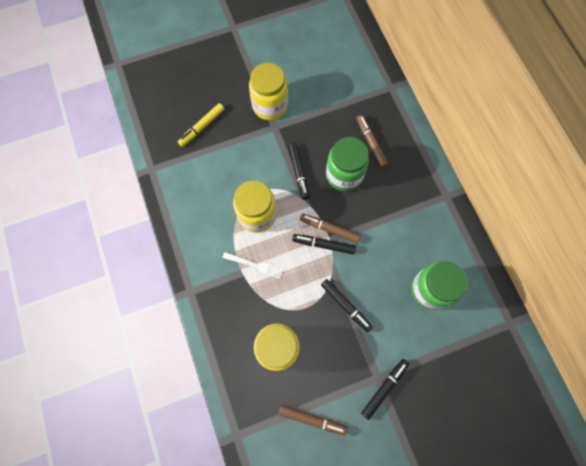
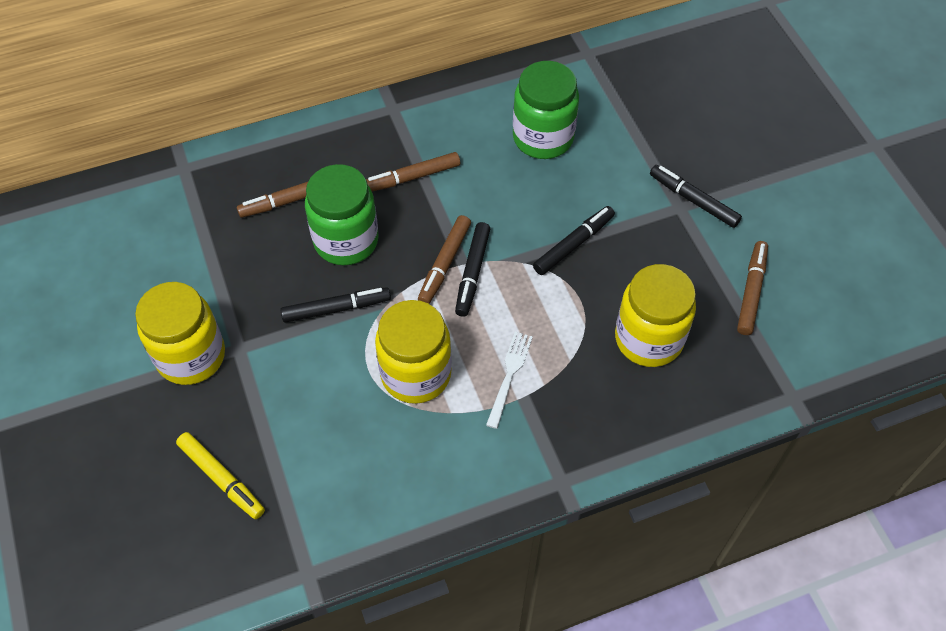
camera: 90 degrees left, 15 degrees down
(392, 209) = (412, 177): none -> brown marker

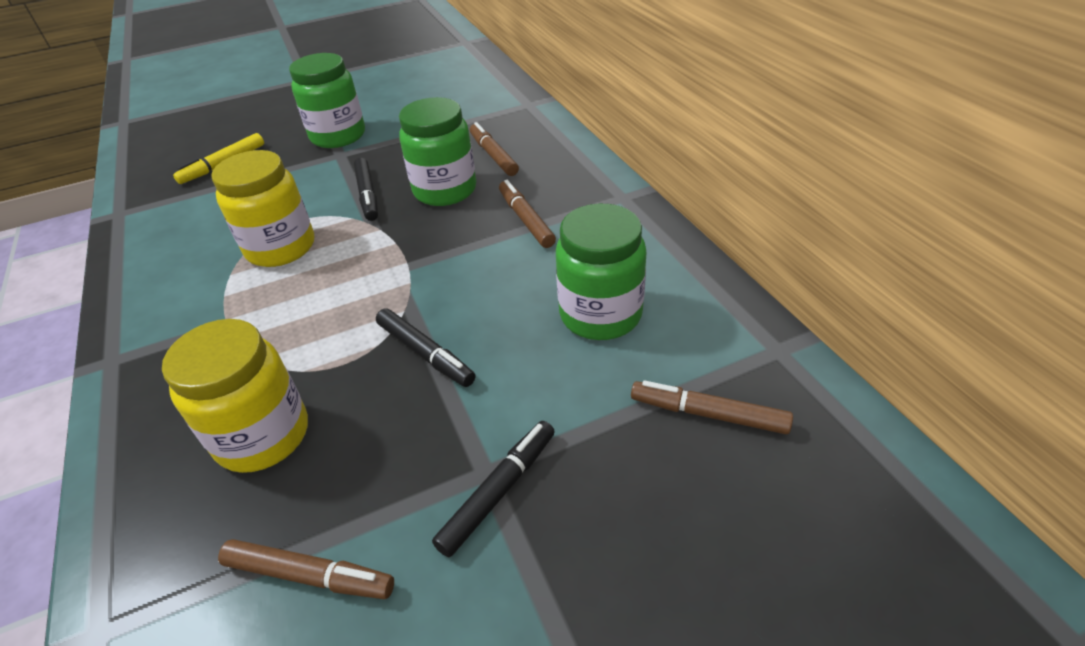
camera: 90 degrees right, 15 degrees down
(191, 356) = (338, 136): yellow jar -> green jar
(445, 264) = (409, 253): brown marker -> brown marker (708, 414)
(472, 273) = (394, 273): black marker -> none
(509, 375) = (256, 311): white fork -> none

